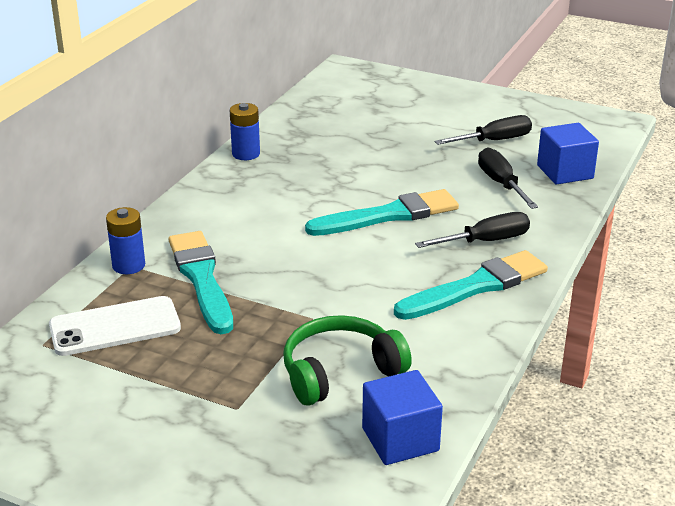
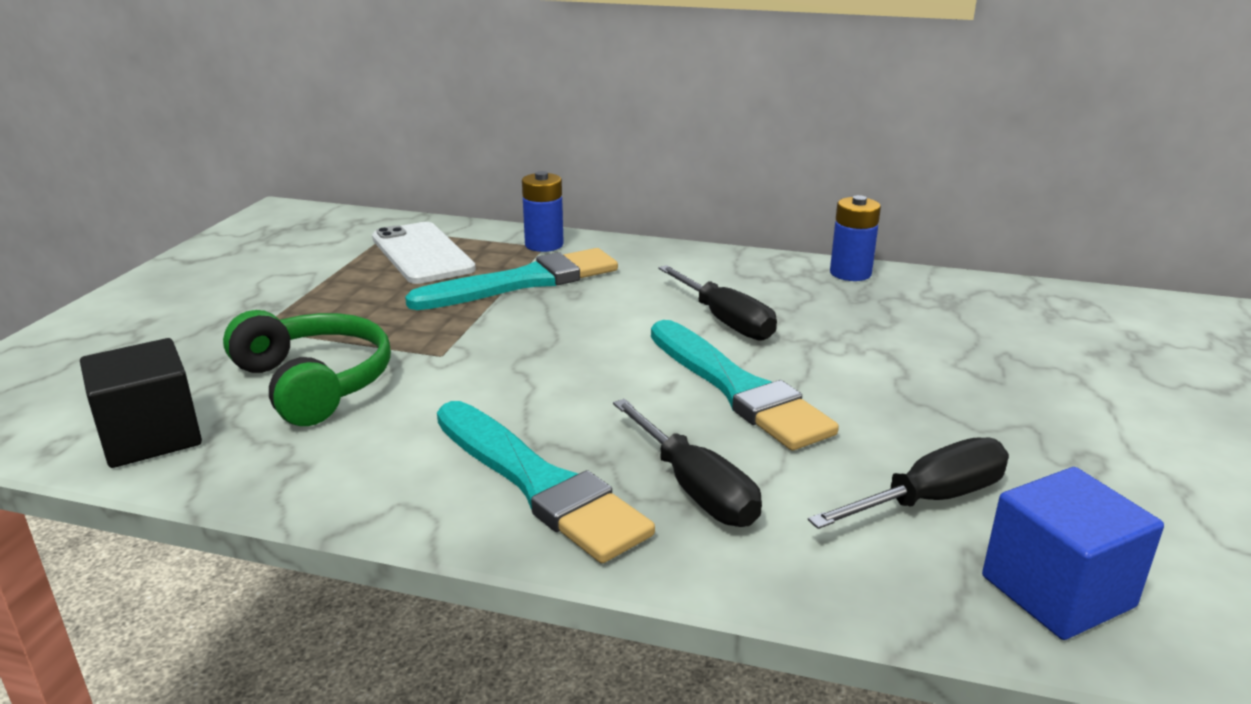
camera: 80 degrees right, 5 degrees down
(400, 439) = (151, 437): blue cube -> black cube
(494, 141) = (1112, 484): black screwdriver -> black screwdriver (724, 321)

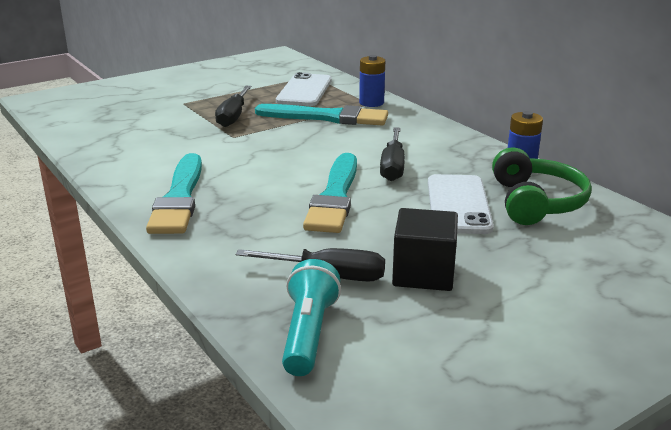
camera: 40 degrees right, 0 degrees up
(151, 437) = (85, 130): black cube -> black cube (423, 273)
(314, 383) = (167, 131): green headphones -> green headphones (536, 202)
(694, 488) = (234, 226): black screwdriver -> black screwdriver (233, 116)
(877, 341) = (458, 204): none -> white phone
(1057, 591) = (308, 333): blue cube -> turquoise flashlight

